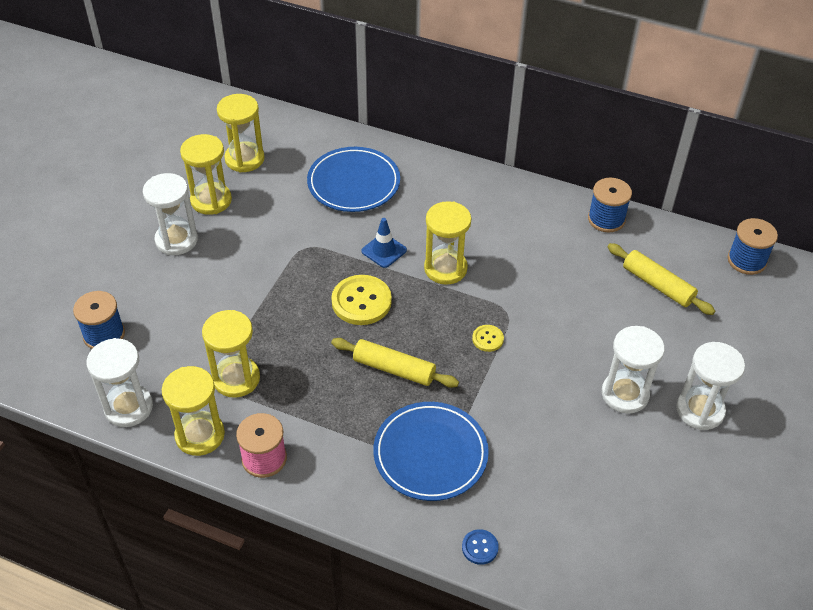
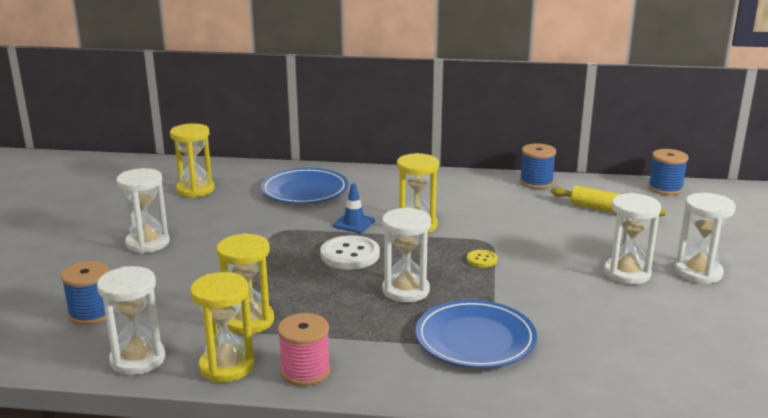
camera: 15 degrees left, 25 degrees down
(211, 200) = (173, 216): yellow hourglass -> none
(361, 301) = (350, 255): yellow button -> white button
(394, 369) = (405, 290): yellow rolling pin -> white hourglass
(480, 547) = (567, 395): blue button -> none

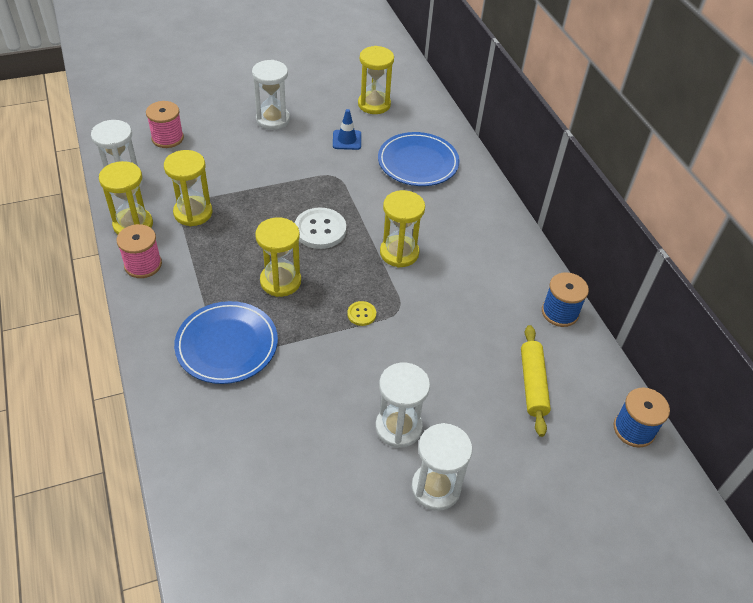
camera: 60 degrees right, 25 degrees up
(91, 313) = (167, 138): blue spool -> pink spool
(354, 223) = (377, 213): blue traffic cone -> blue traffic cone (347, 140)
(405, 290) = (280, 281): white hourglass -> yellow hourglass

